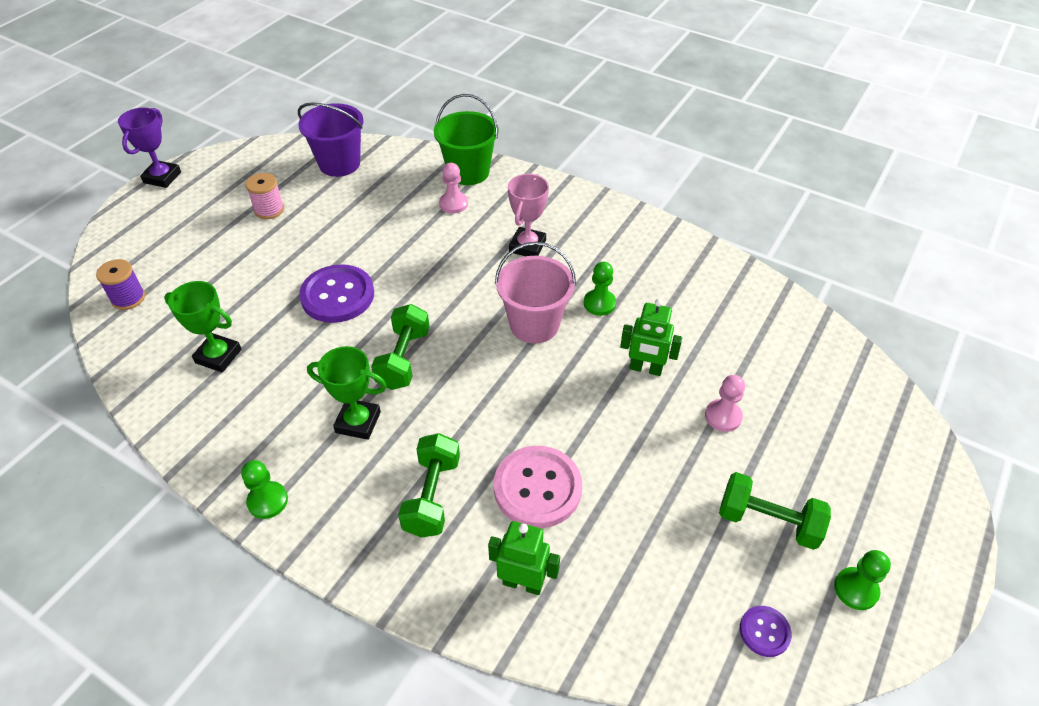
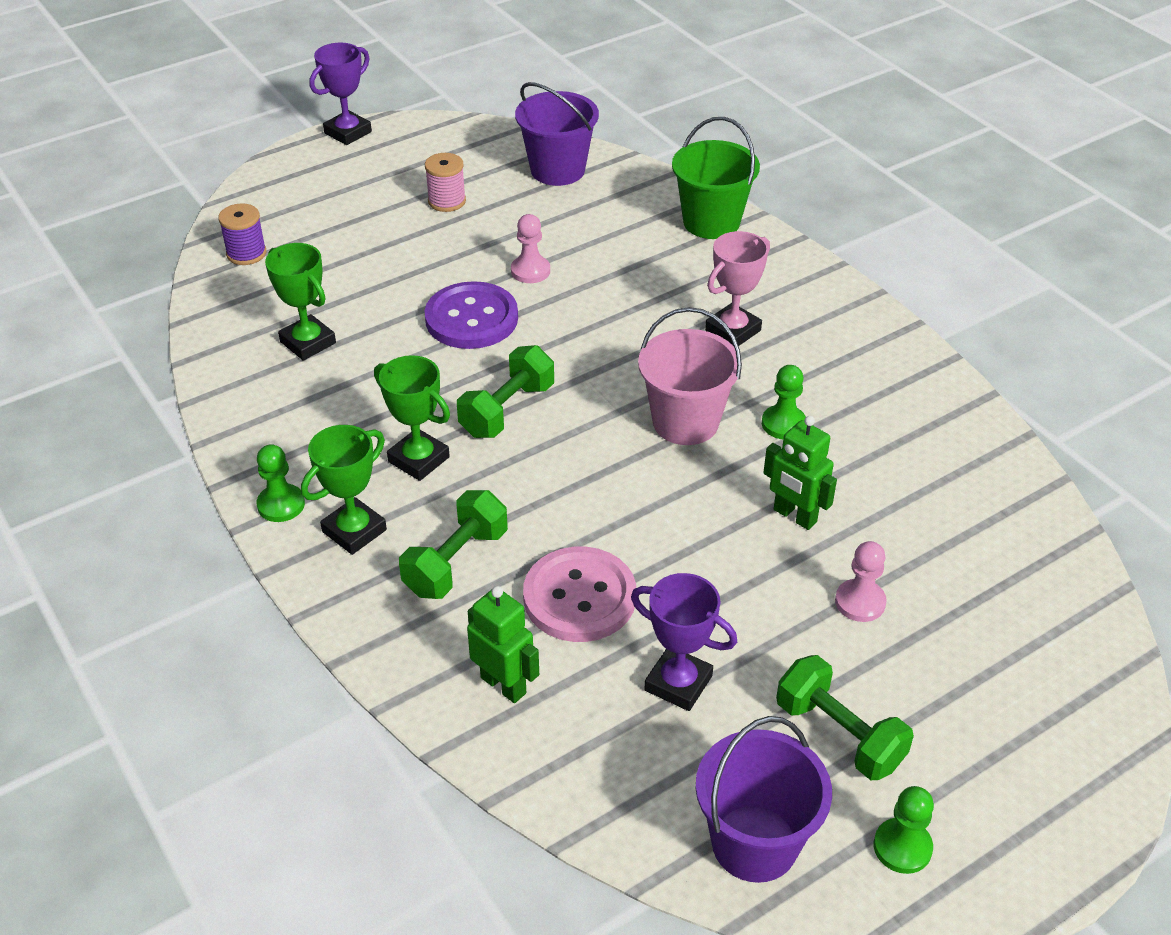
camera: 25 degrees right, 5 degrees down
(339, 500) = (354, 531): none -> green trophy
(453, 204) = (670, 254): pink pawn -> pink pawn (530, 271)
(643, 528) = (678, 683): none -> purple trophy
(764, 632) = (754, 843): purple button -> purple bucket

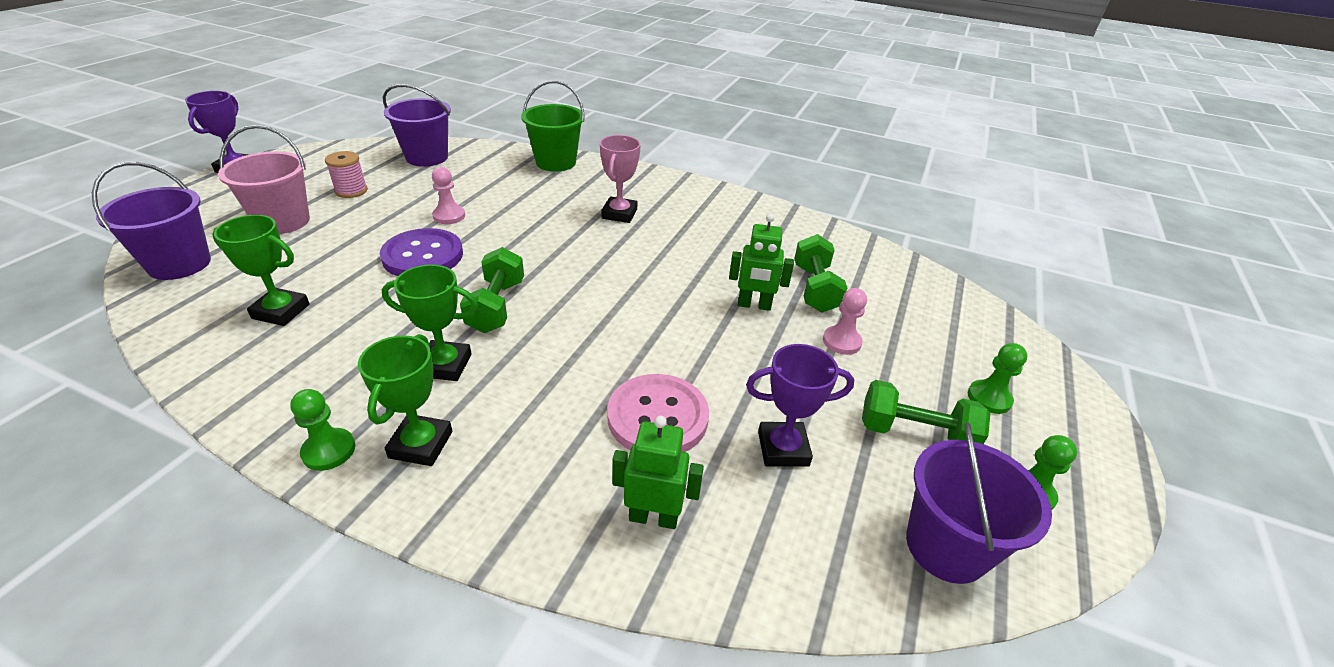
camera: 35 degrees left, 5 degrees down
(246, 253) = (179, 264): purple spool -> purple bucket
(456, 562) = (535, 432): green dumbbell -> green dumbbell (815, 289)
(685, 422) = (634, 273): pink bucket -> pink bucket (283, 221)
(783, 424) = (697, 255): green pawn -> green pawn (989, 398)

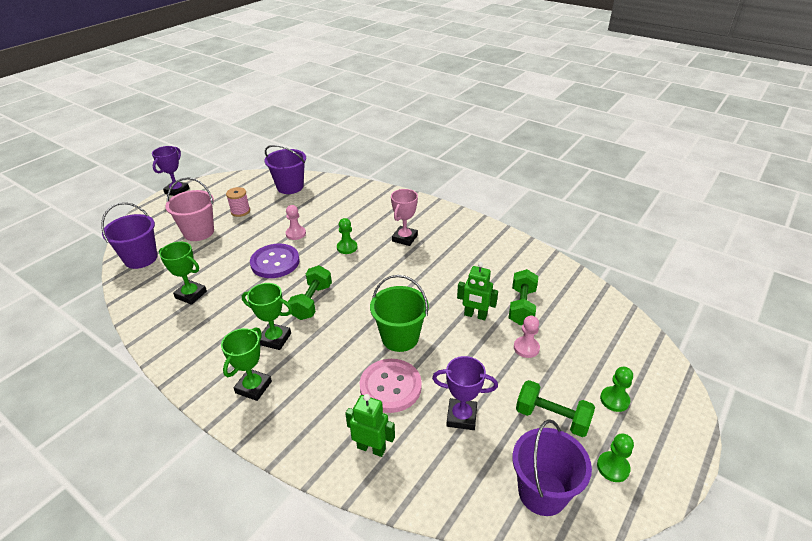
camera: 15 degrees right, 0 degrees up
(329, 451) = (205, 384): green pawn -> green pawn (347, 247)
(556, 162) = (372, 194): green bucket -> green bucket (400, 337)

